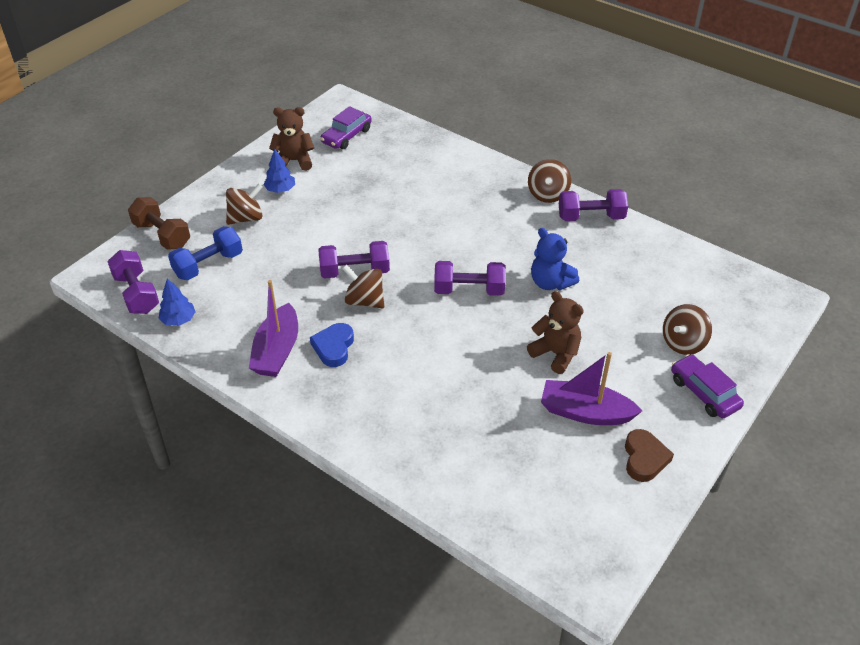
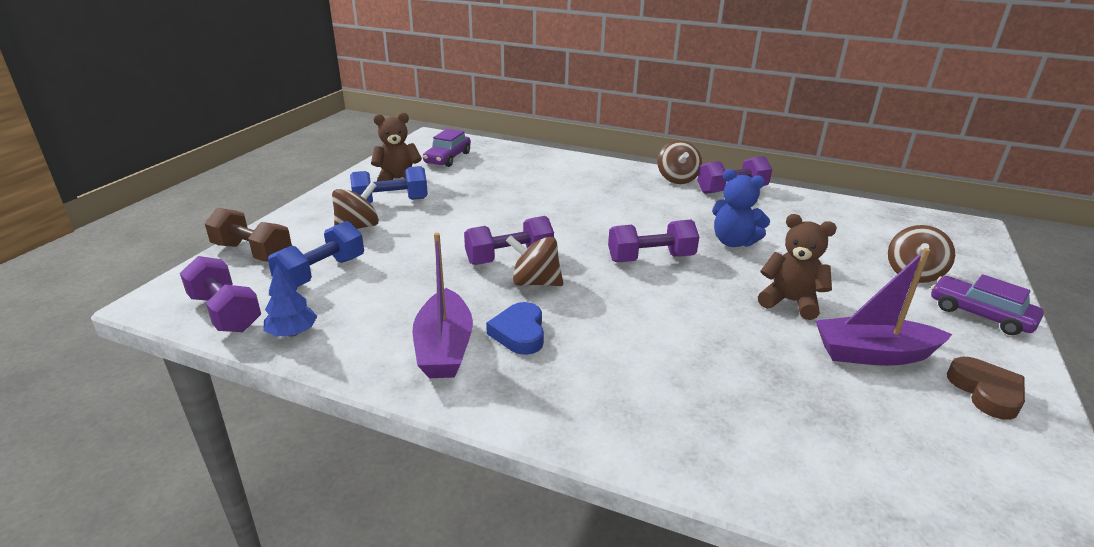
camera: 15 degrees left, 15 degrees down
(280, 190) = (391, 201): blue tree -> blue dumbbell

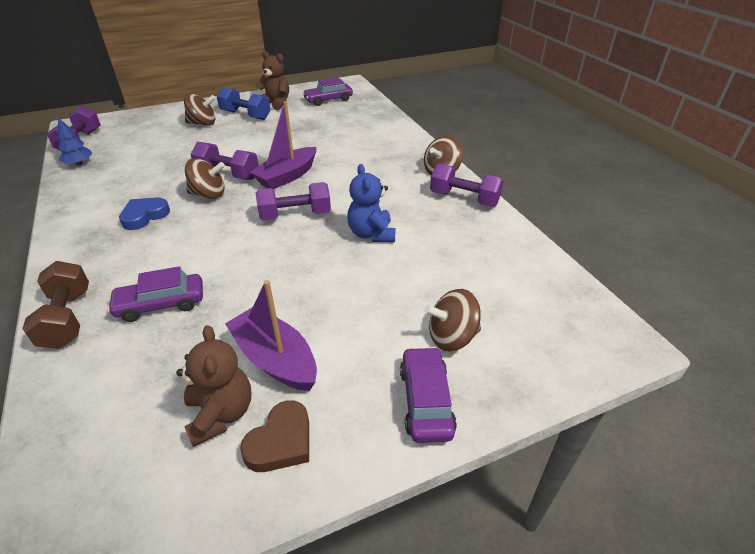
camera: 45 degrees right, 10 degrees up
(252, 252) = (142, 117): brown dumbbell -> brown dumbbell (67, 318)
(321, 273) = (143, 140): blue dumbbell -> none
(444, 348) = (105, 204): purple boat -> purple boat (287, 176)
(535, 282) = (208, 194): brown spinning top -> brown spinning top turned 120 degrees clockwise
(651, 258) = (295, 215): purple dumbbell -> purple dumbbell turned 45 degrees counterclockwise
(719, 382) = (161, 304): none -> purple car
(790, 302) = (309, 292): brown teddy bear -> brown teddy bear (221, 414)

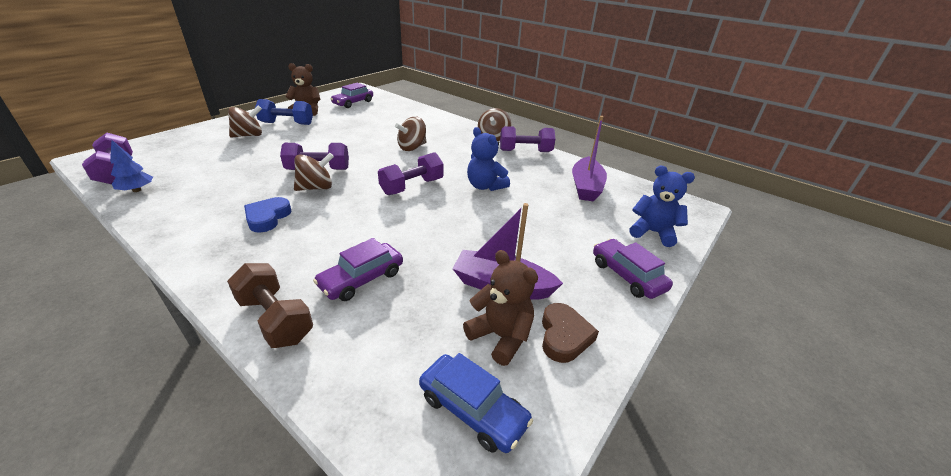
camera: 30 degrees left, 5 degrees down
(128, 475) = (472, 409): none -> blue car
(287, 176) = (375, 161): purple boat -> purple boat (586, 187)
(452, 337) = (603, 234): brown spinning top -> brown spinning top (412, 147)
(521, 357) = (652, 232): none -> blue teddy bear

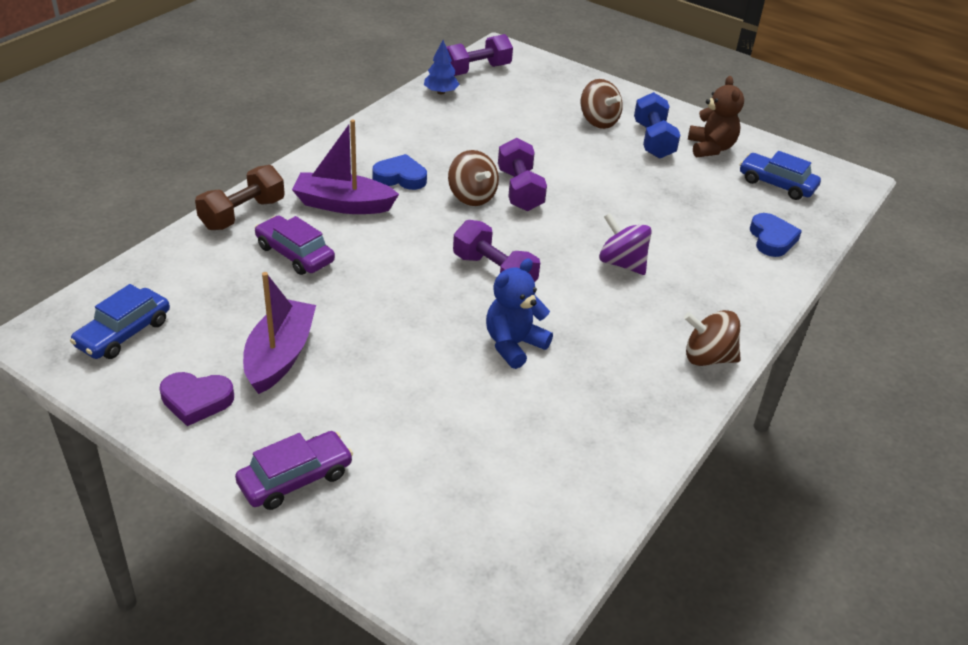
camera: 85 degrees right, 5 degrees up
(353, 103) = (776, 184): purple car -> blue car
(401, 111) = (772, 239): none -> blue heart
(412, 147) = (622, 263): brown spinning top -> purple spinning top
(500, 336) = (203, 352): brown teddy bear -> none
(525, 151) = (665, 400): purple dumbbell -> none
(564, 336) = (196, 400): brown heart -> purple heart
(586, 187) = (543, 472): purple boat -> purple boat (343, 204)
(652, 232) = (405, 537): blue teddy bear -> none

